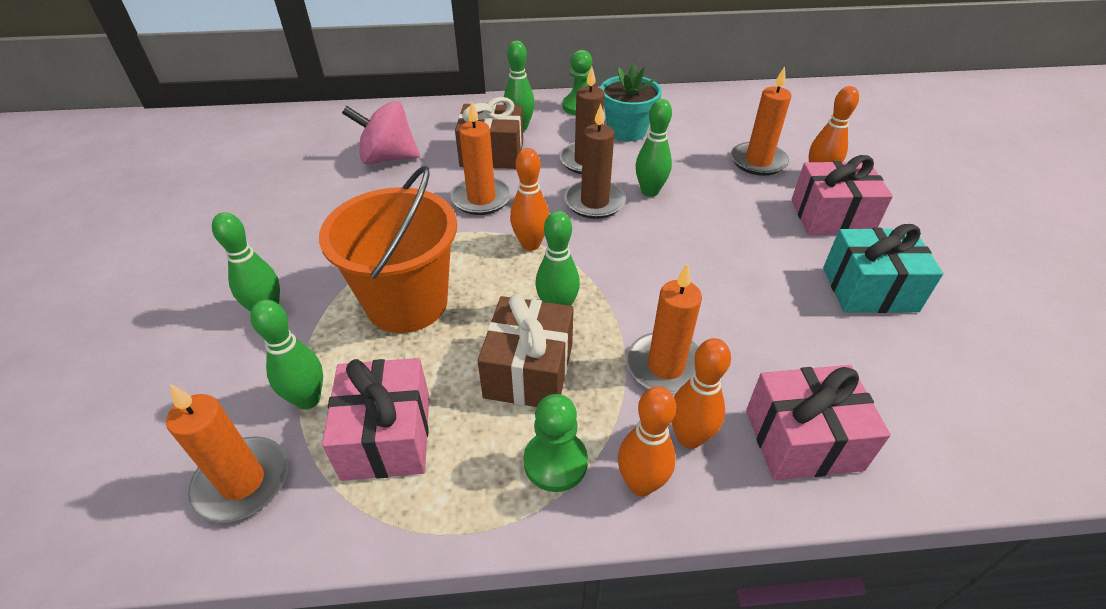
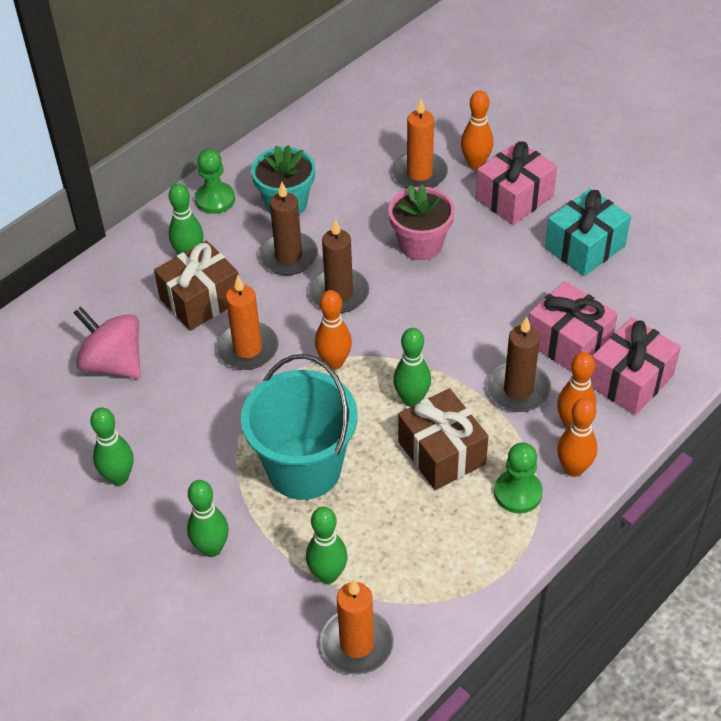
camera: 40 degrees left, 5 degrees up
(387, 436) = (406, 555): pink gift -> pink gift (569, 342)
(388, 158) = (113, 363): pink spinning top -> pink spinning top turned 75 degrees clockwise
(407, 303) = (304, 468): orange bucket -> turquoise bucket
(650, 191) = (369, 256): green bowling pin -> green bowling pin (119, 477)
(665, 366) = (518, 390): orange candle -> brown candle
(703, 206) = (420, 244): none -> pink flower pot

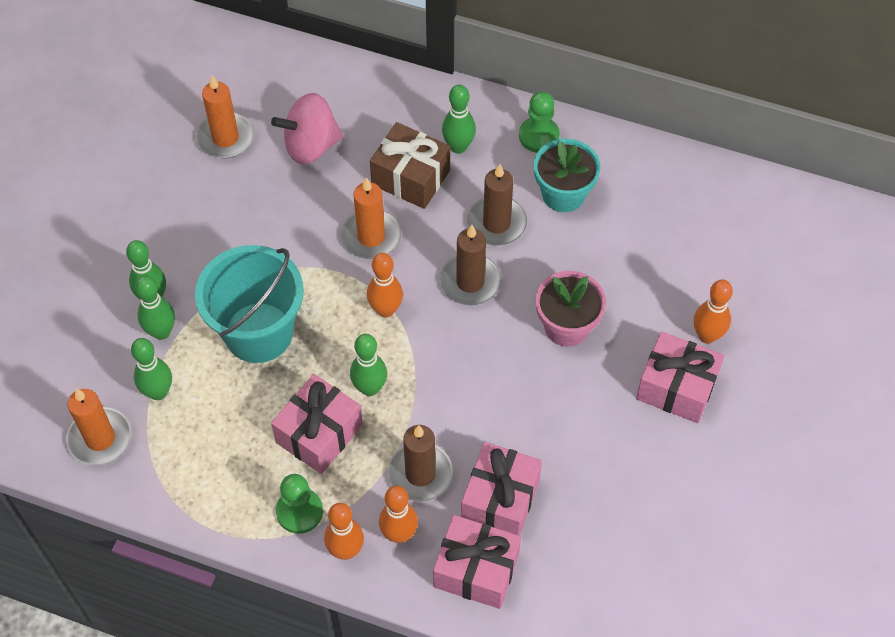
camera: 65 degrees right, 10 degrees up
(113, 363) = (311, 146): pink spinning top -> pink spinning top turned 120 degrees counterclockwise
(119, 477) = (196, 203): green bowling pin -> green bowling pin (161, 332)
(419, 174) = (665, 290): orange candle -> orange candle (225, 138)
(441, 453) = (319, 433): brown gift -> pink gift
(585, 247) = (638, 475): turquoise gift -> none

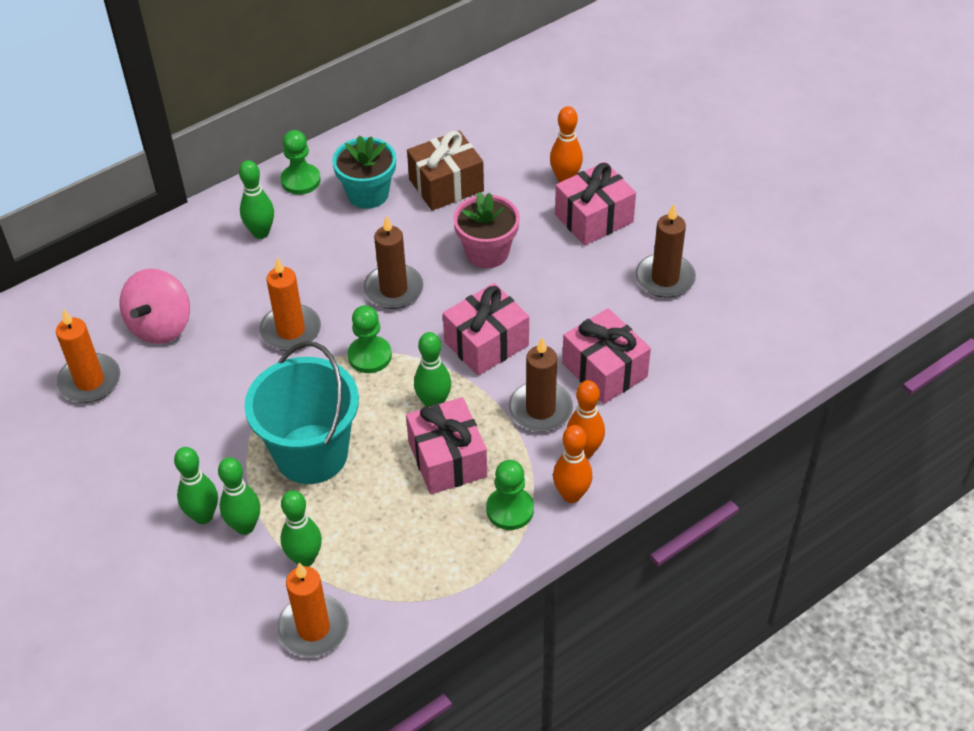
camera: 55 degrees left, 10 degrees down
(385, 310) = (369, 356): orange bowling pin -> green pawn
(410, 177) = (259, 277): brown gift -> brown gift (446, 185)
(476, 570) = (654, 416): pink gift -> pink gift (486, 343)
(496, 223) = (355, 246): brown candle -> brown candle (665, 278)

